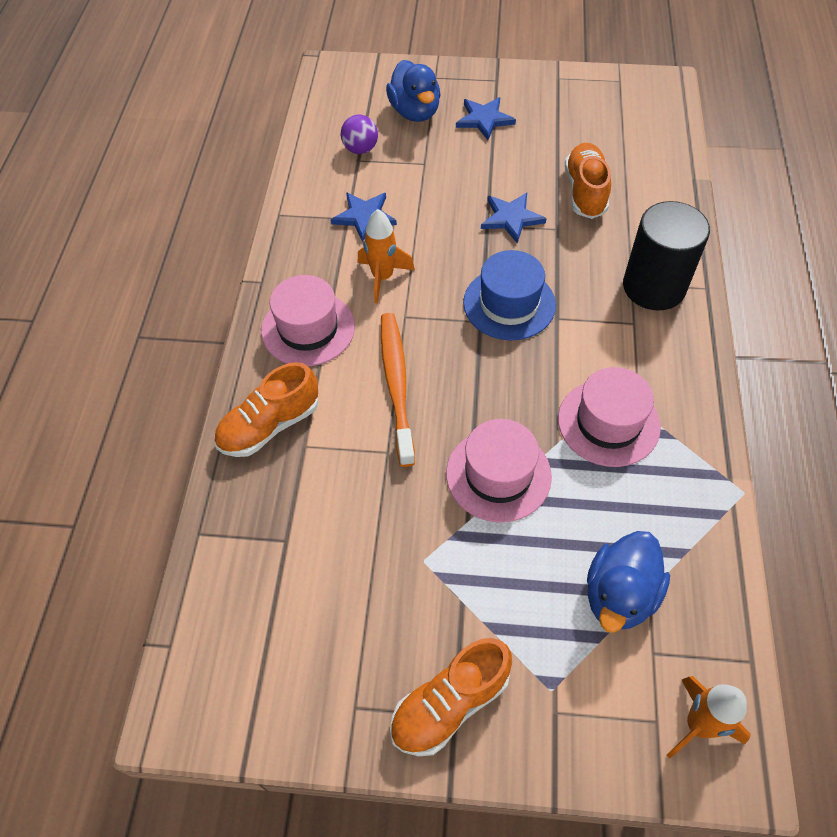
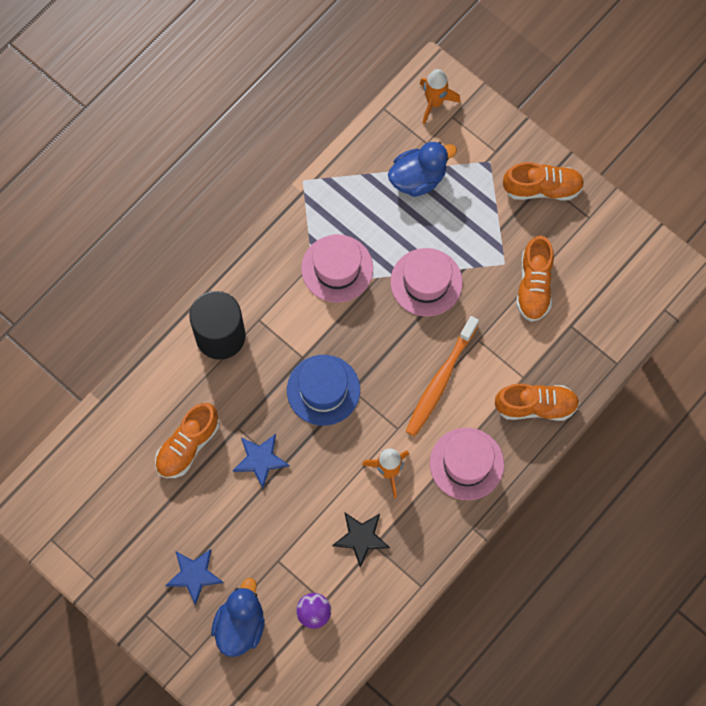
camera: 145 degrees left, 15 degrees up
(364, 217) = (361, 538): blue star -> black star
(366, 559) = (534, 285): none -> orange shoe

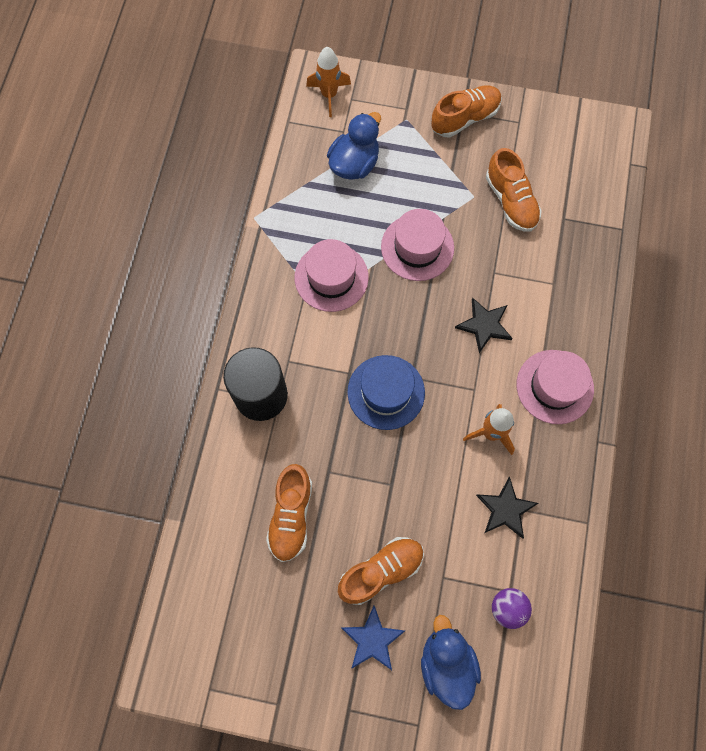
camera: 30 degrees left, 0 degrees up
(260, 460) = (368, 490): blue star -> none
(440, 380) = (484, 325): orange toothbrush -> black star
(536, 406) = (580, 302): orange shoe -> orange shoe (381, 571)

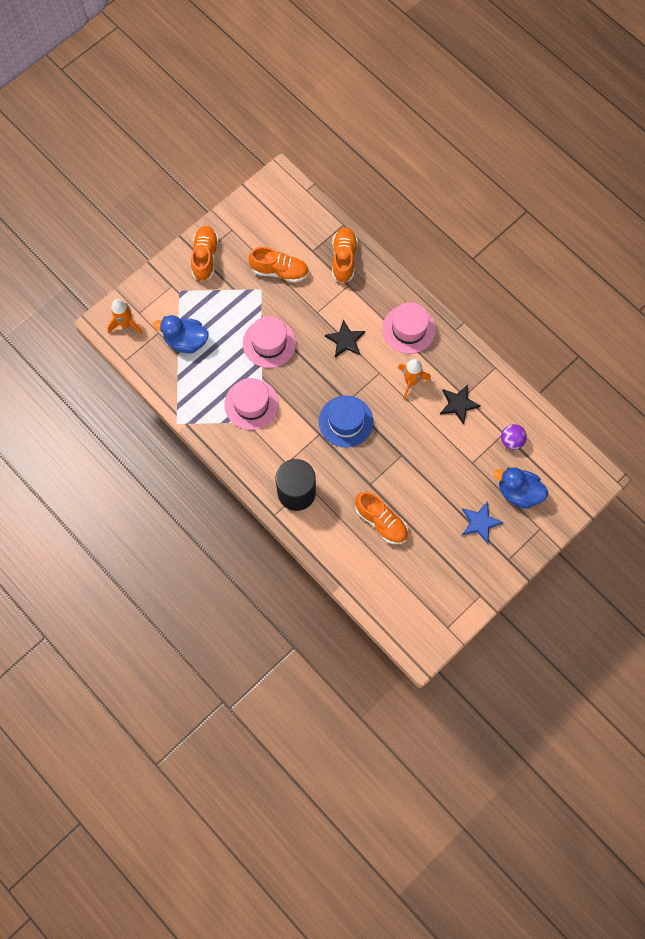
camera: 55 degrees left, 0 degrees up
(354, 164) = (186, 341): blue duck -> blue duck turned 60 degrees counterclockwise
(381, 571) = (446, 493): orange shoe -> orange shoe (344, 259)

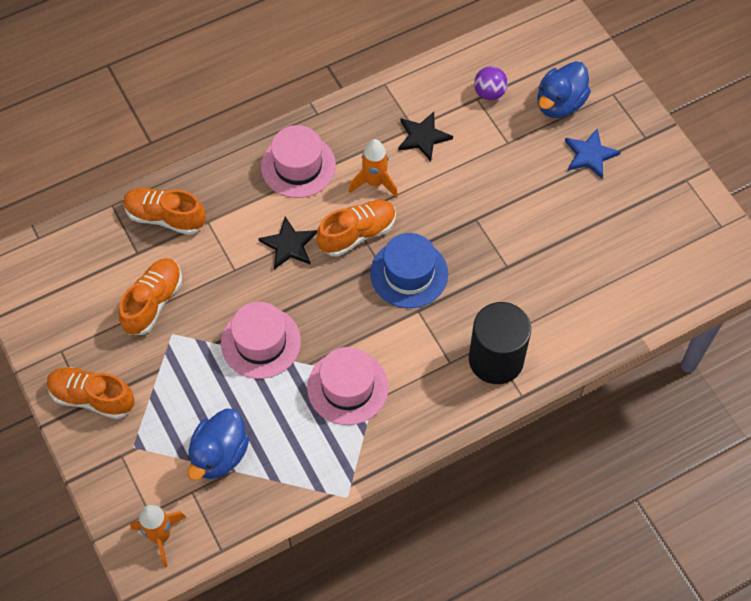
camera: 75 degrees left, 10 degrees down
(381, 521) = (562, 266): orange shoe -> orange shoe (357, 234)

